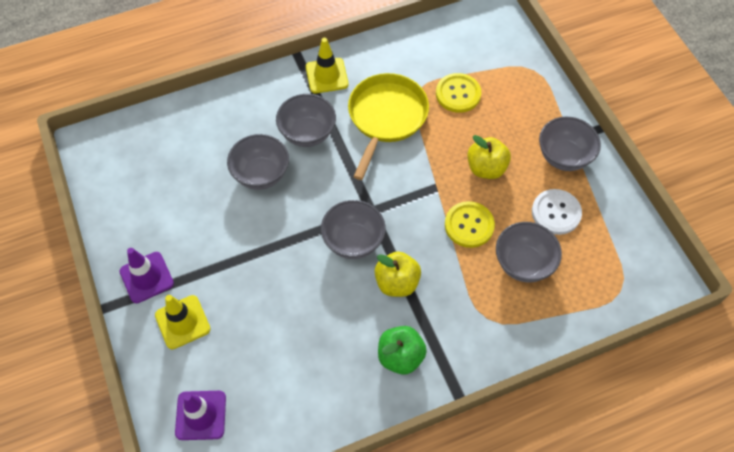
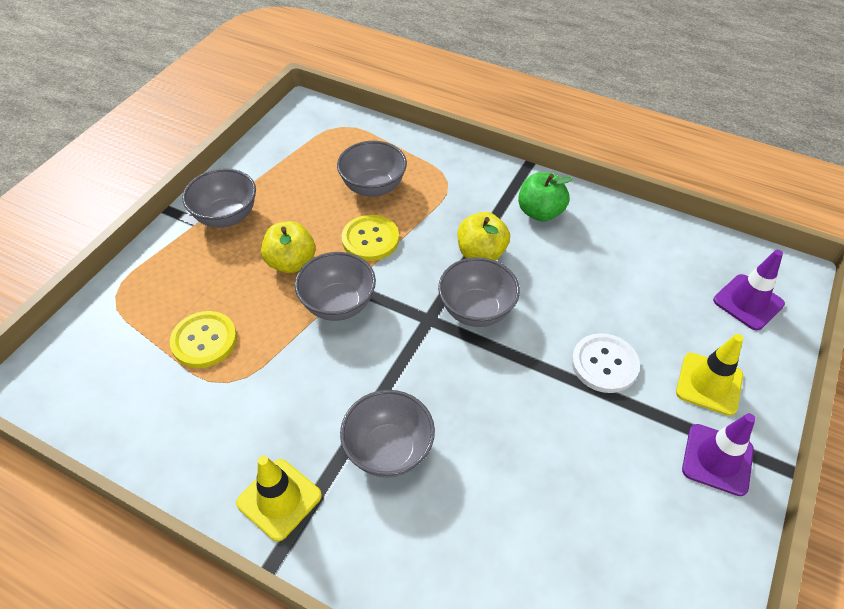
camera: 130 degrees left, 10 degrees down
(261, 174) = (489, 453): grey bowl -> grey bowl (338, 304)
(386, 117) = (295, 386): yellow pan -> none
(556, 212) = (299, 192): white button -> white button (604, 364)

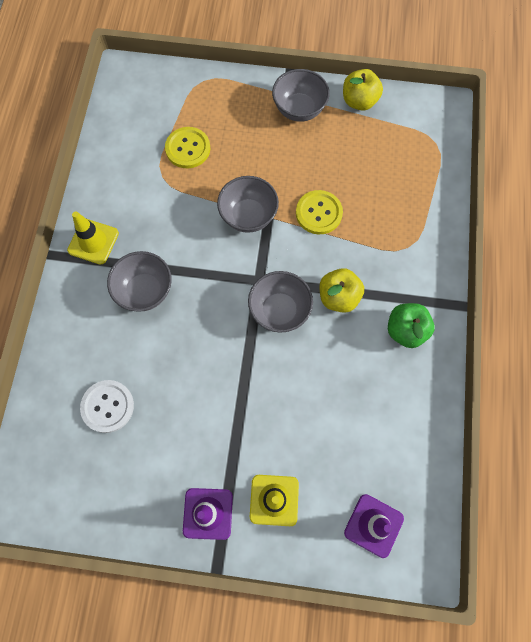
camera: 70 degrees right, 20 degrees up
(291, 262) = (274, 170): yellow apple -> yellow apple (359, 101)
(373, 187) = (375, 194): grey bowl -> none
(604, 364) = (264, 416): white button -> white button (107, 406)

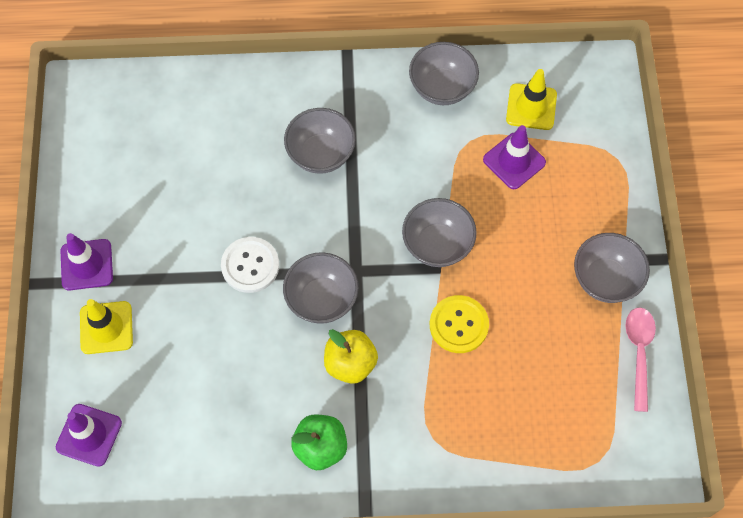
camera: 80 degrees right, 5 degrees down
(93, 242) = (370, 90): yellow traffic cone -> yellow traffic cone (531, 107)
(107, 187) = (442, 88): none -> grey bowl
(107, 406) = (186, 147): white button -> white button (250, 265)
(188, 148) = (514, 161): yellow button -> purple traffic cone
(359, 101) = (639, 353): yellow apple -> pink spoon

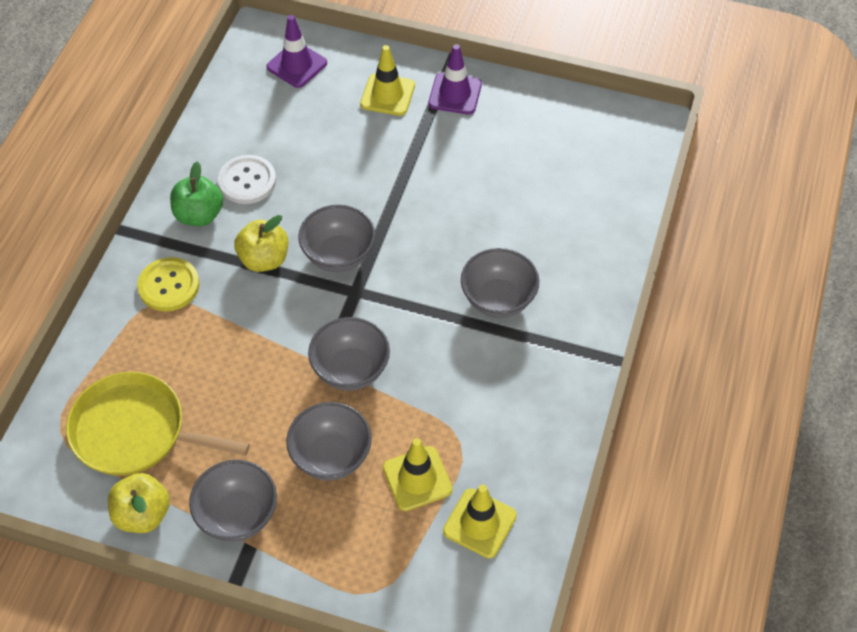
camera: 110 degrees right, 10 degrees down
(250, 265) = (400, 210): white button -> white button (247, 181)
(442, 88) = (538, 439): grey bowl -> grey bowl (331, 456)
(459, 325) = (257, 360): yellow button -> yellow button (169, 286)
(514, 161) = (417, 478): purple traffic cone -> yellow traffic cone
(570, 396) = (135, 431): none -> yellow pan
(639, 353) = (143, 514): pink spoon -> yellow apple

